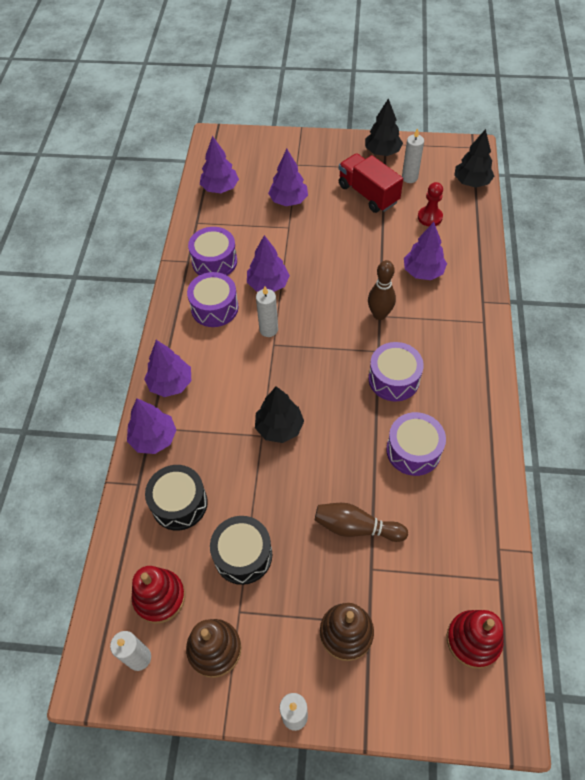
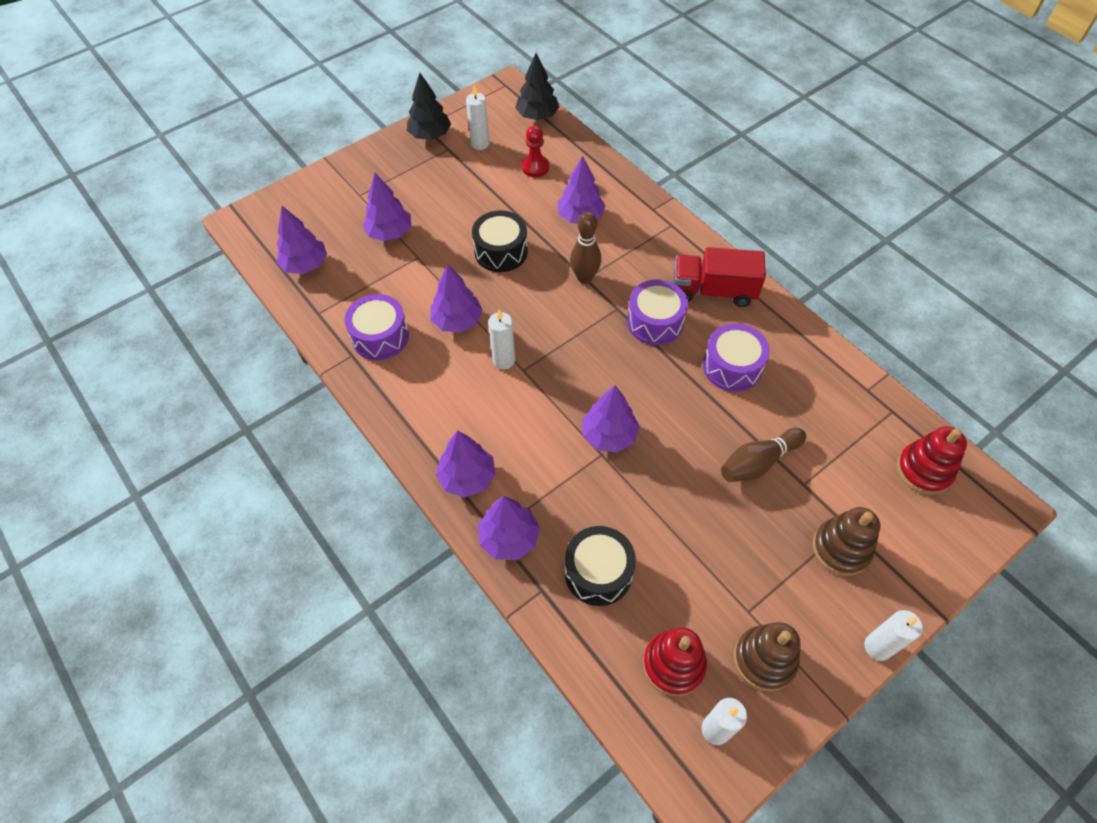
camera: 45 degrees left, 0 degrees up
(214, 308) = (430, 378): purple drum -> none
(243, 555) = (700, 564): black drum -> black drum (501, 251)
(279, 427) = (609, 435): black tree -> purple tree
(368, 194) = (458, 180): red truck -> red truck (713, 291)

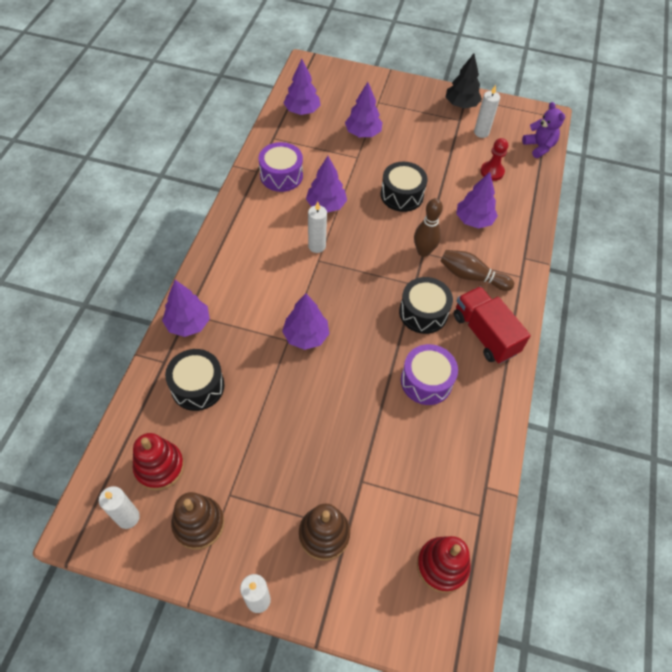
camera: 50 degrees right, 0 degrees up
(467, 478) = (215, 277): purple tree -> none
(537, 116) = (539, 147): black tree -> purple teddy bear
(655, 322) = (423, 313): purple drum -> black drum
(758, 462) = (356, 440): brown bowling pin -> brown bowling pin (471, 276)

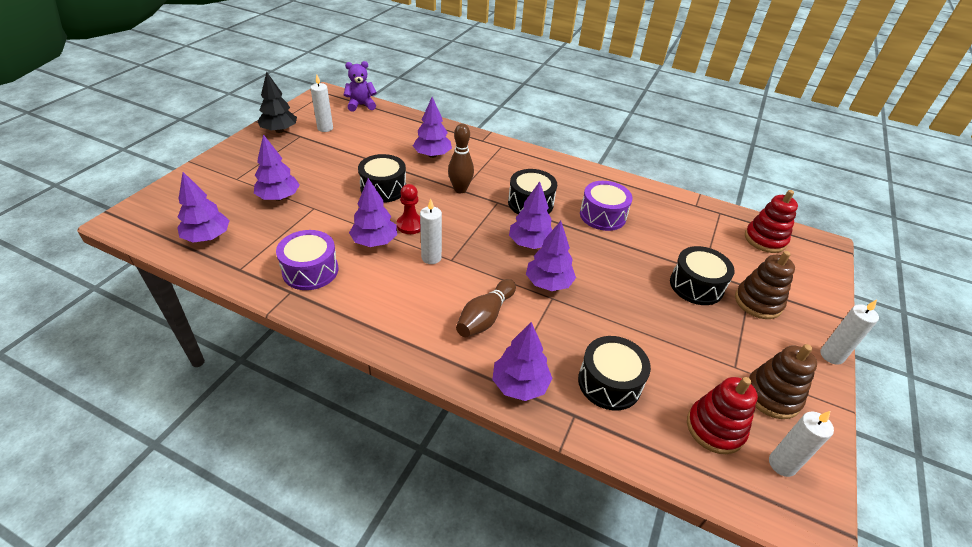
camera: 80 degrees left, 15 degrees down
(335, 470) = (696, 286): none -> black drum
(358, 317) = (530, 243): none -> purple tree
(471, 276) = (495, 169): brown bowling pin -> brown bowling pin (485, 317)
(485, 334) = (557, 176): red truck -> none
(492, 172) = (378, 134): red pawn -> red pawn (410, 225)

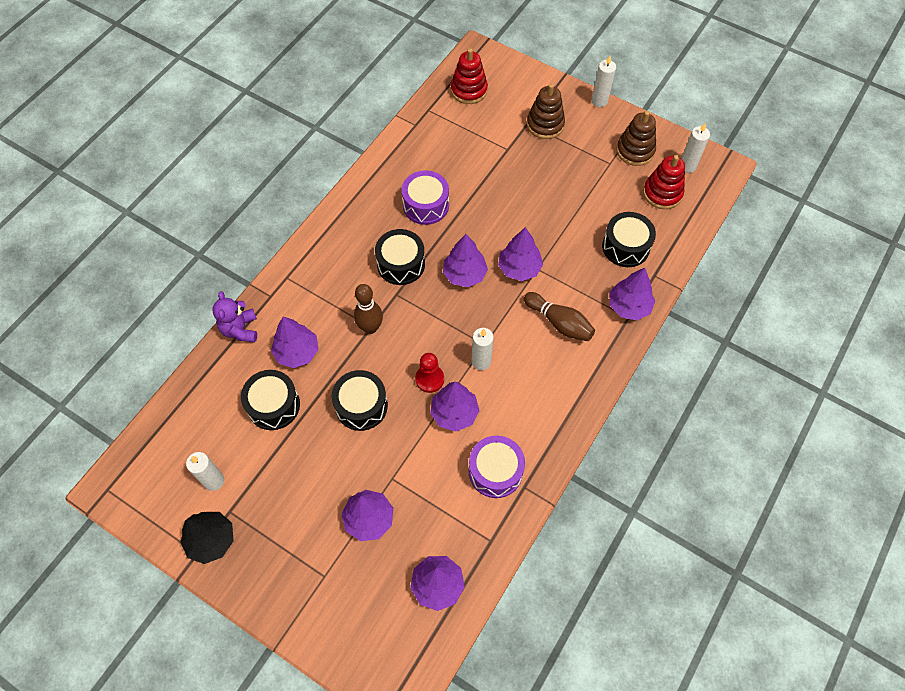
camera: 80 degrees left, 20 degrees up
(361, 105) = (156, 437): purple teddy bear -> purple teddy bear (240, 329)
(696, 286) = (525, 160): black drum -> black drum (273, 405)

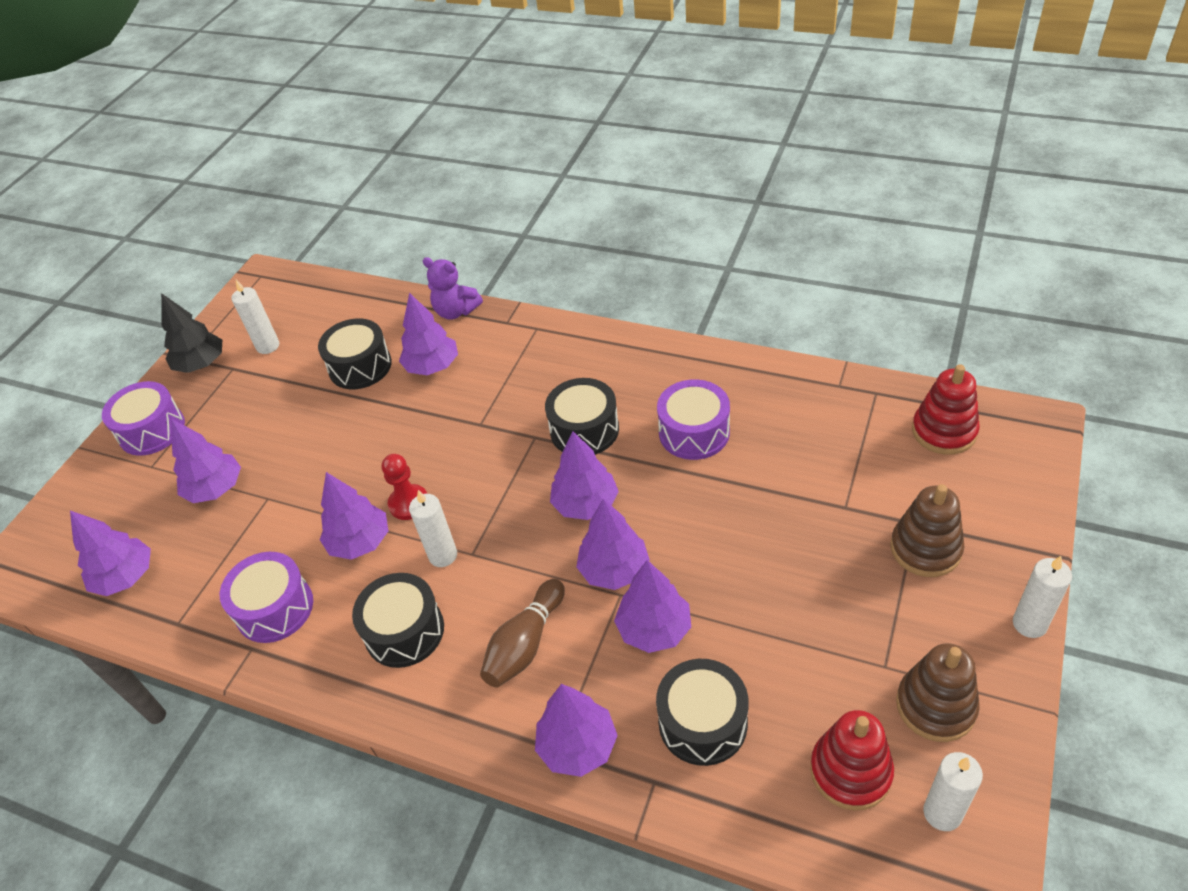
camera: 85 degrees right, 15 degrees down
(240, 329) = (456, 311): purple teddy bear -> purple teddy bear turned 135 degrees counterclockwise
(280, 579) = (152, 430): none -> purple drum
(361, 406) = (364, 444): black drum -> black drum (404, 631)
(370, 328) = (478, 424): brown bowling pin -> none
(565, 256) = (654, 629): none -> purple tree

